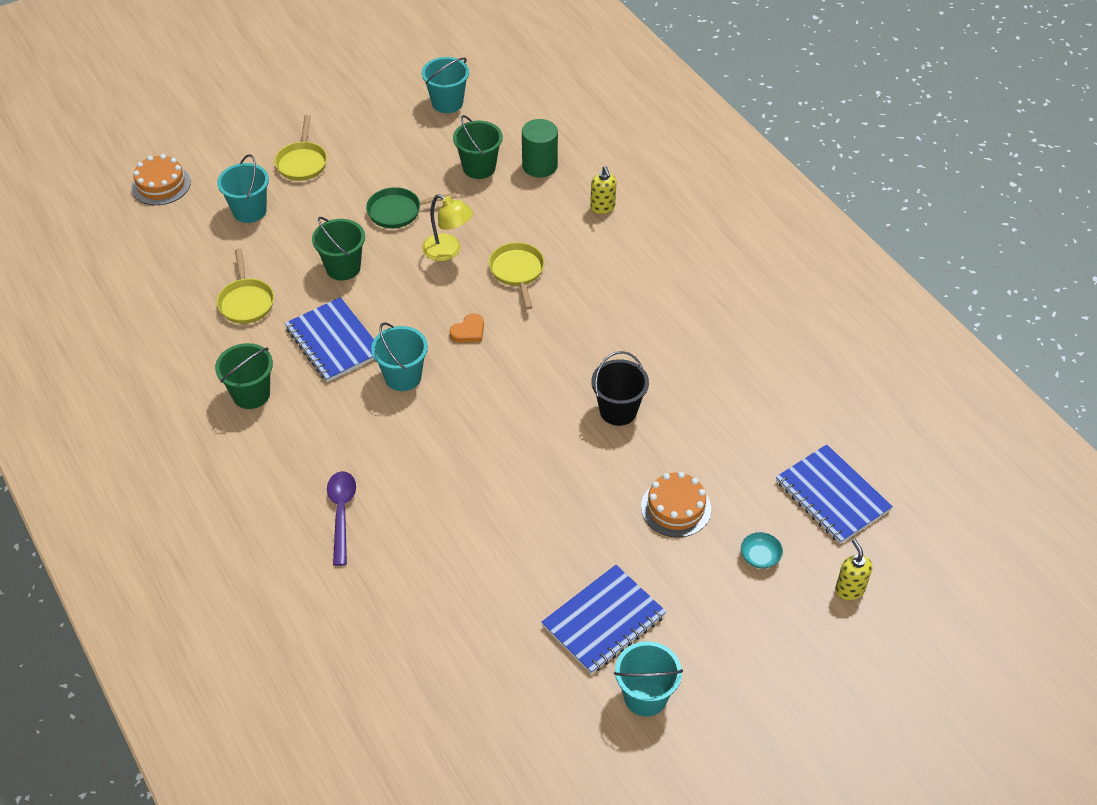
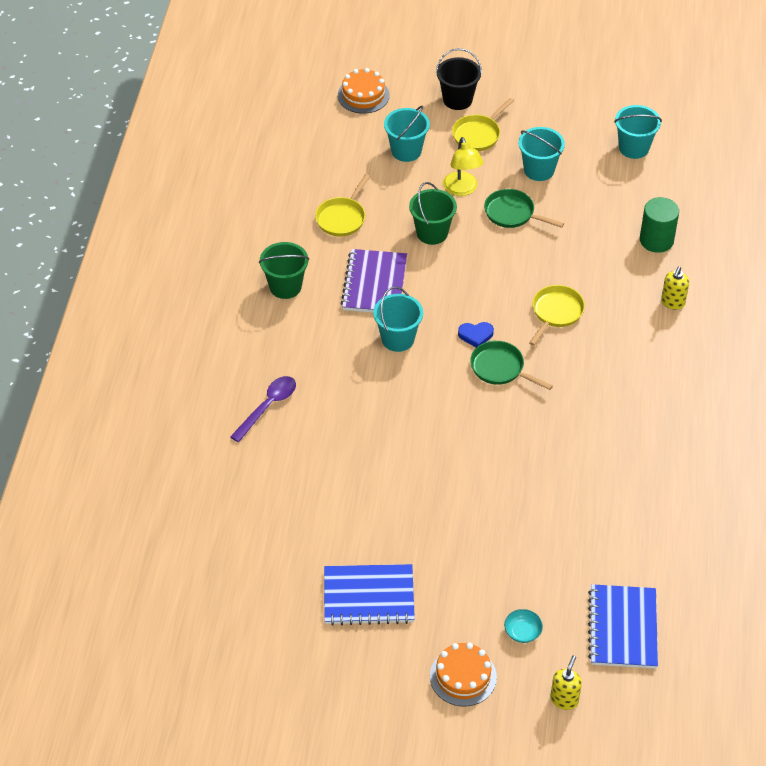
camera: 40 degrees right, 0 degrees up
(334, 342) = (374, 284): blue notebook -> purple notebook
(448, 251) = (519, 266): yellow lamp -> yellow lamp (462, 189)
(468, 331) = (476, 335): orange heart -> blue heart
(479, 168) = (607, 214): green bucket -> none
(517, 346) = (500, 368): none -> green pan
(618, 410) = (526, 462): black bucket -> black bucket (457, 99)
(645, 696) = (346, 664): turquoise bucket -> turquoise bucket (539, 170)
(676, 508) = (497, 557): orange cake -> orange cake (463, 676)

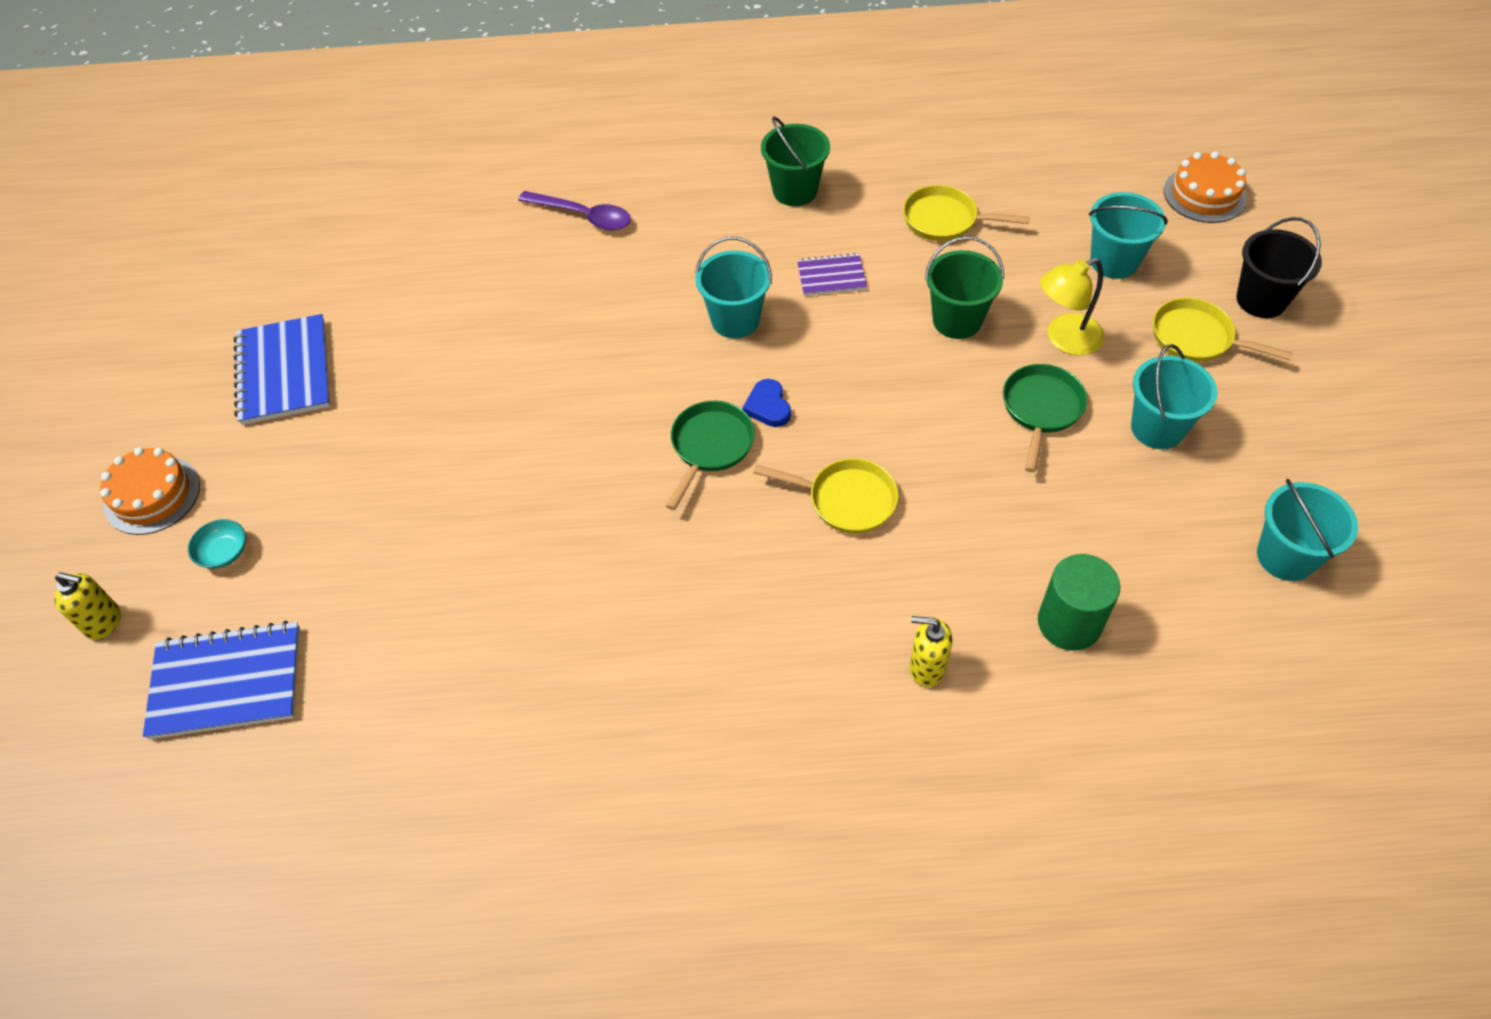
camera: 80 degrees right, 5 degrees up
(374, 284) = (831, 277): purple notebook -> purple notebook, size x0.55

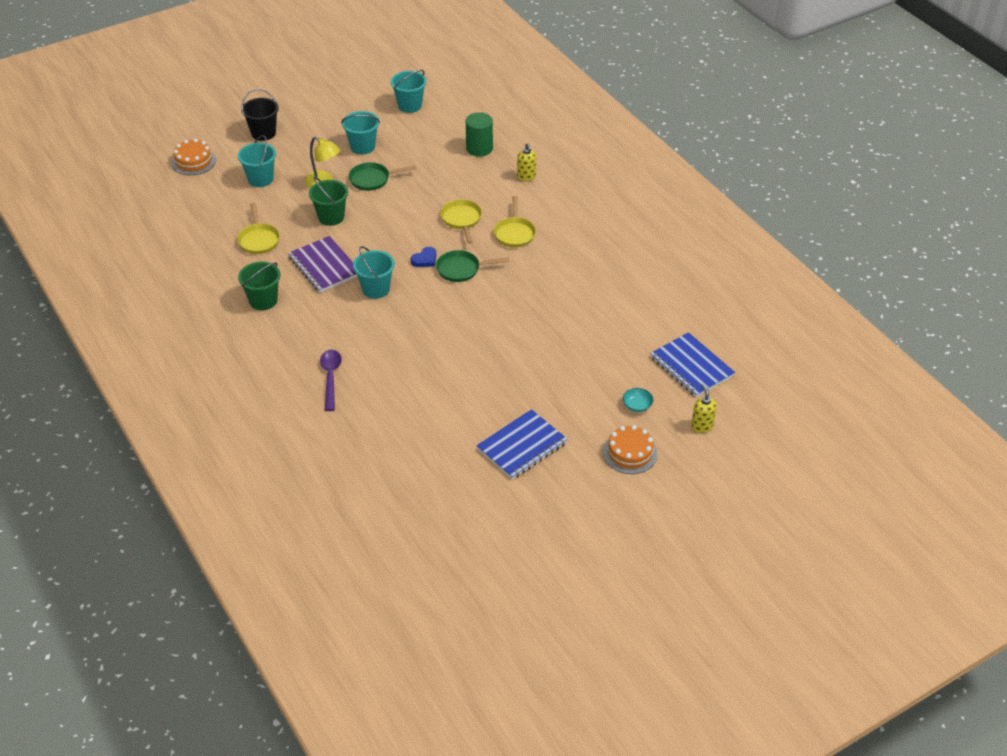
camera: 120 degrees left, 10 degrees down
(831, 277) = (324, 266): purple notebook -> purple notebook, size x1.80
(1197, 338) = (300, 146): yellow pan -> yellow pan (514, 233)

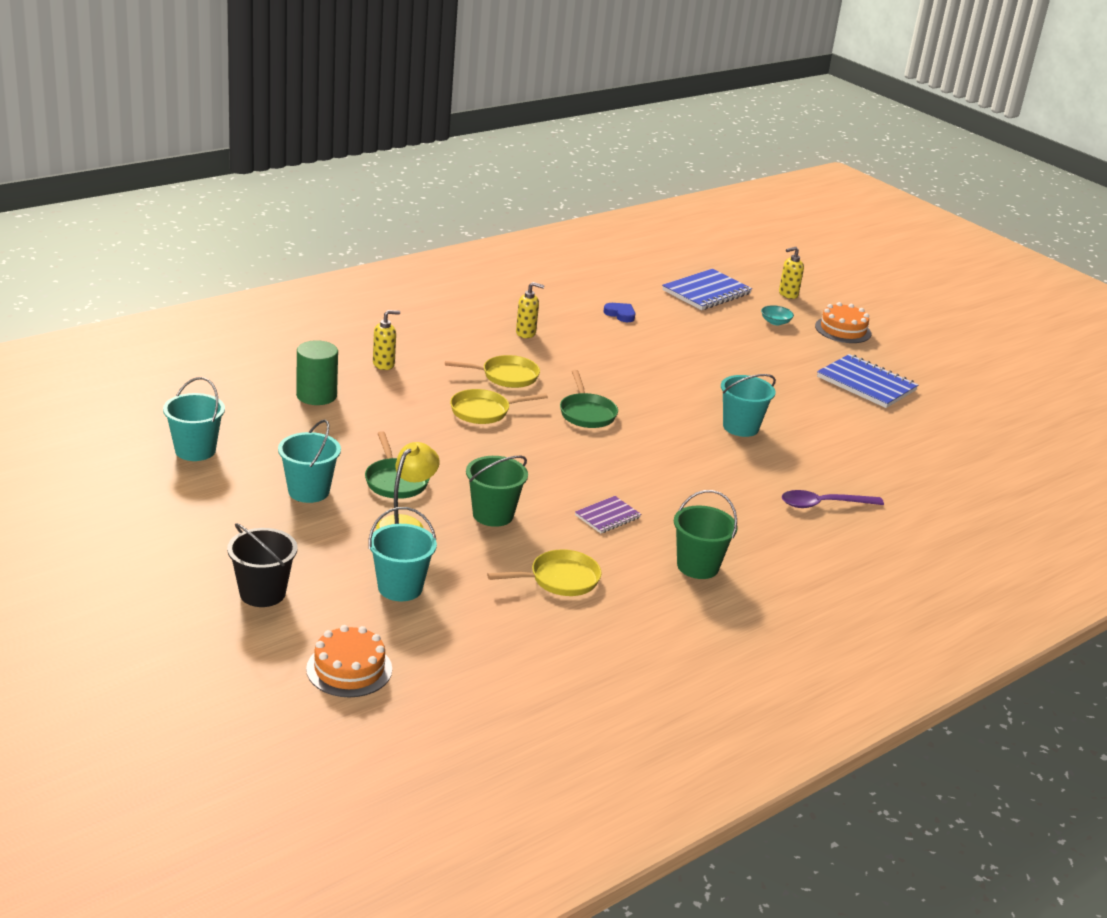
camera: 100 degrees left, 15 degrees down
(324, 266) = (607, 516): purple notebook -> purple notebook, size x0.55
(376, 289) = (644, 474): turquoise bucket -> turquoise bucket (740, 427)
(425, 259) = (573, 438): blue heart -> blue heart (620, 314)
(587, 248) = (526, 333): none -> yellow soap dispenser

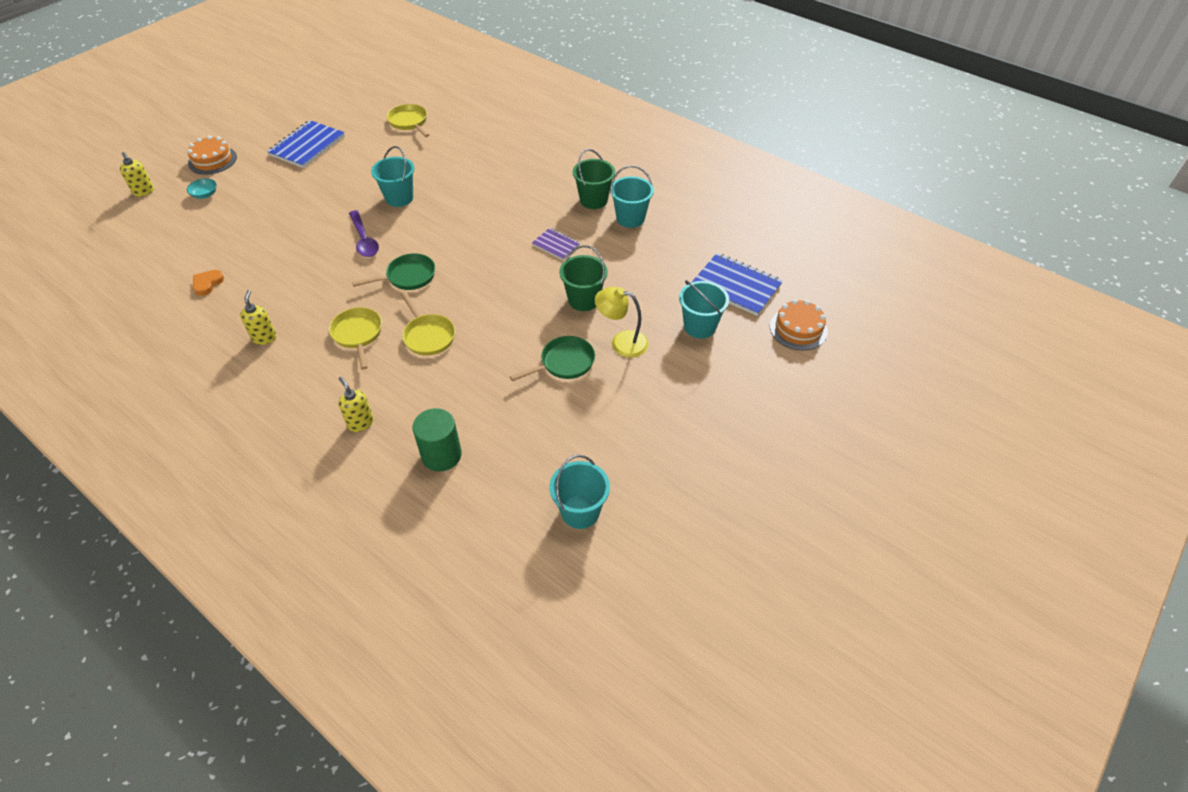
camera: 100 degrees left, 20 degrees up
(262, 593) = (751, 396): black bucket -> none
(308, 491) = (606, 411): turquoise bucket -> turquoise bucket (630, 218)
(560, 579) = (644, 255): yellow pan -> yellow pan (409, 122)
(620, 314) = (207, 284): blue heart -> orange heart
(706, 292) = (147, 237): blue notebook -> blue notebook (736, 286)
(823, 504) = (491, 156): purple spoon -> purple spoon (364, 240)

